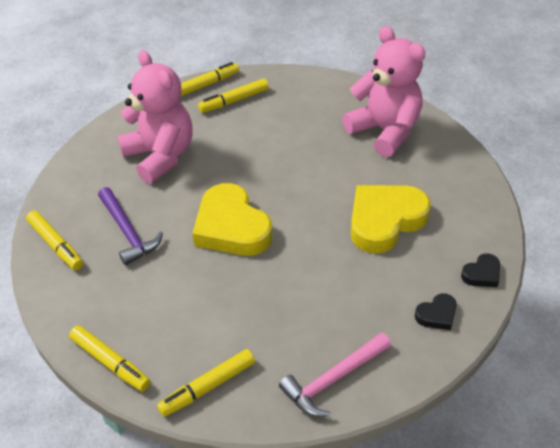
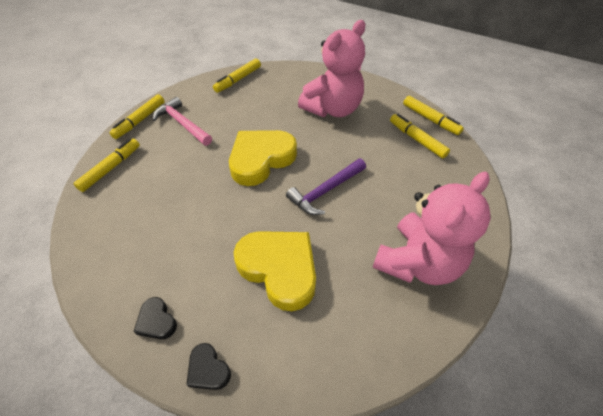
camera: 80 degrees right, 5 degrees up
(128, 232) = (251, 107): purple hammer -> purple hammer (325, 191)
(208, 387) = (111, 168): yellow marker -> yellow marker turned 75 degrees clockwise
(333, 379) = (101, 241): pink hammer -> pink hammer (182, 124)

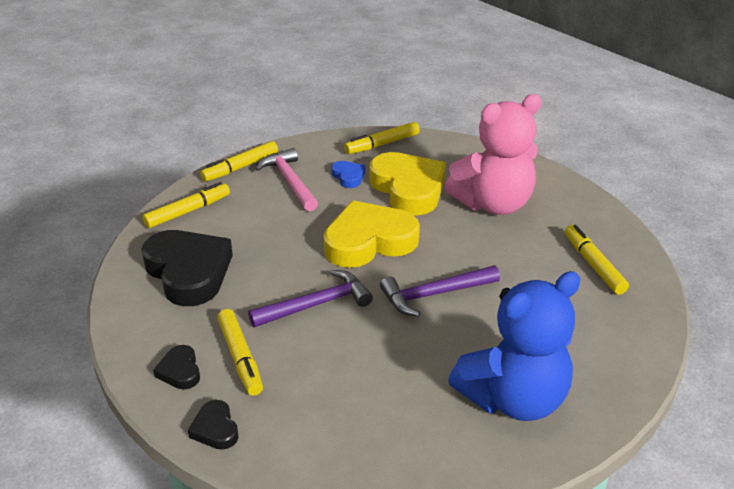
camera: 20 degrees right, 15 degrees down
(131, 223) = (188, 272): none -> black heart
(224, 110) = (348, 177): none -> blue heart
(244, 224) = (317, 304): none -> purple hammer
(279, 269) = (337, 360): yellow heart -> yellow heart (408, 189)
(417, 262) = (513, 398): pink teddy bear -> blue teddy bear
(430, 119) = (628, 245): yellow marker -> yellow marker (240, 357)

